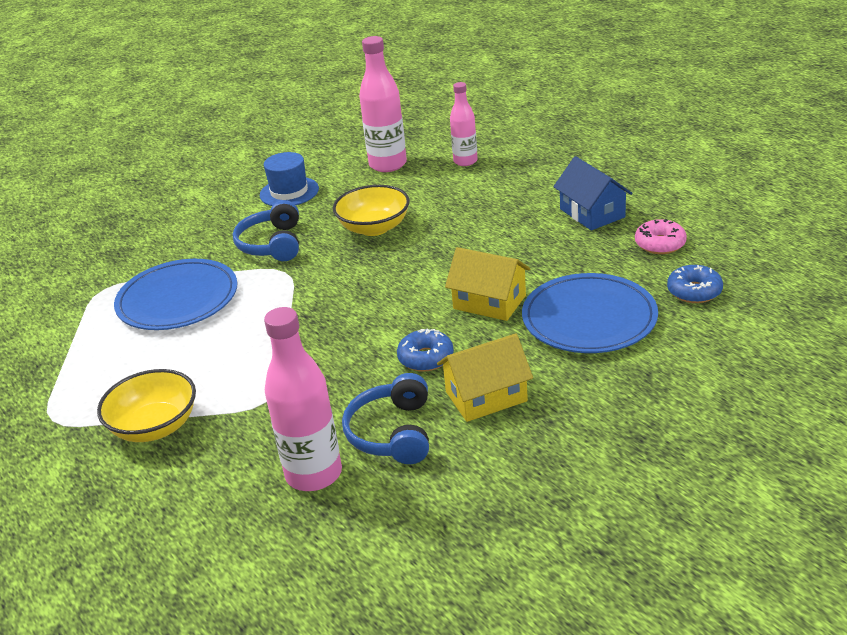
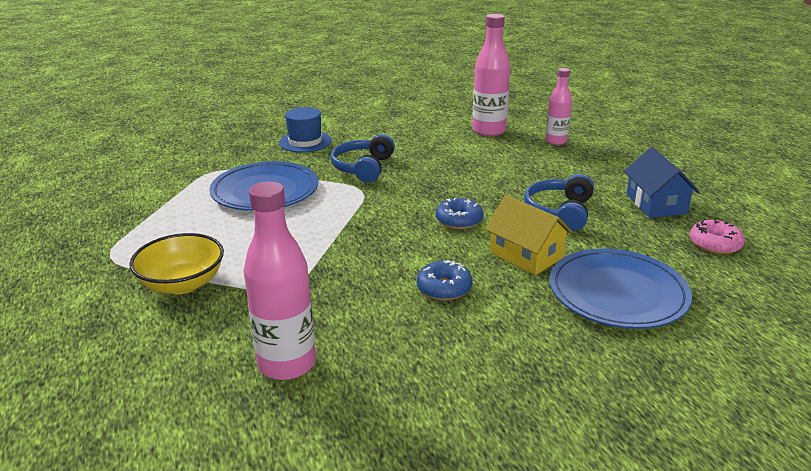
camera: 15 degrees right, 5 degrees down
(289, 192) = (398, 134): blue hat -> blue hat (305, 142)
(374, 228) = (453, 174): yellow bowl -> none
(393, 433) = (379, 347): blue headphones -> blue headphones (560, 212)
(486, 396) = (484, 338): yellow house -> none
(694, 291) = (737, 295): blue donut -> blue donut (459, 220)

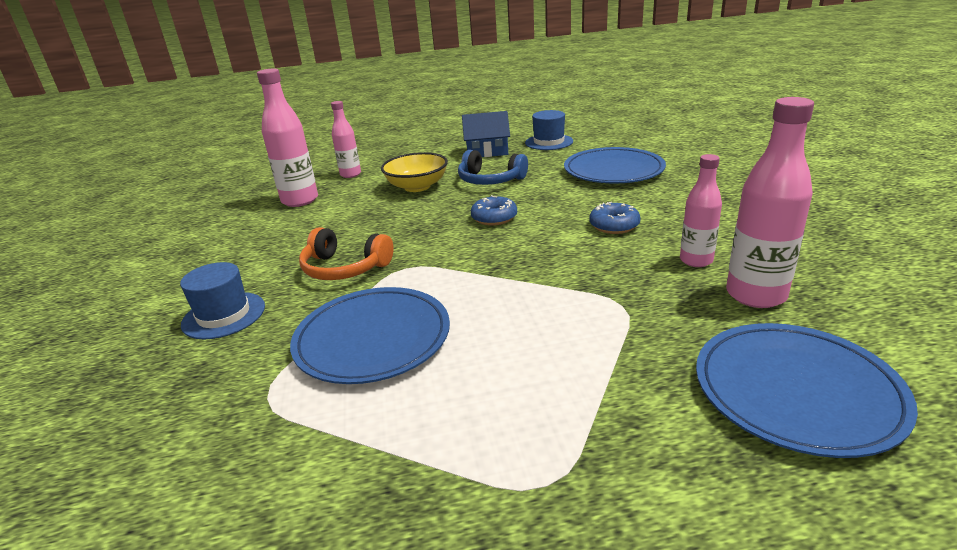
camera: 80 degrees left, 0 degrees up
(145, 361) = (796, 391): none -> blue plate
(182, 283) = (623, 385): yellow bowl -> yellow bowl (417, 187)
(360, 335) = (696, 260): none -> pink bottle
(363, 168) = (345, 268): blue headphones -> orange headphones
(526, 255) = (560, 194): yellow house -> none
(715, 244) = (549, 142): pink donut -> blue hat

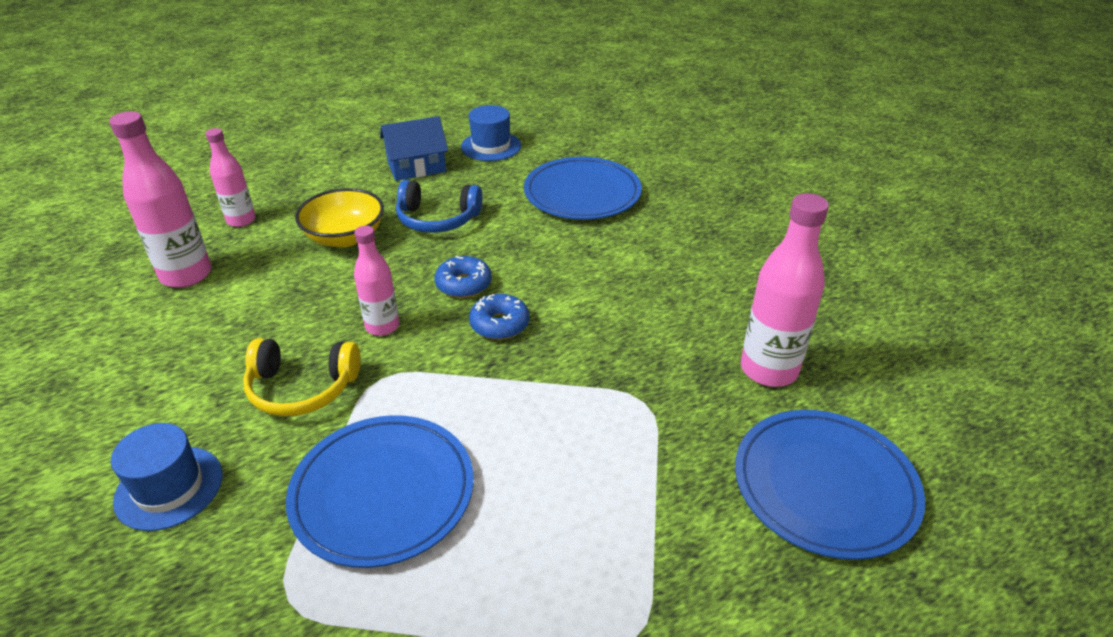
camera: 20 degrees left, 10 degrees up
(345, 268) = (302, 388): orange headphones -> yellow headphones
(614, 226) = (606, 284): blue donut -> blue donut (499, 324)
(696, 260) = (703, 328): pink bottle -> pink bottle (382, 326)

